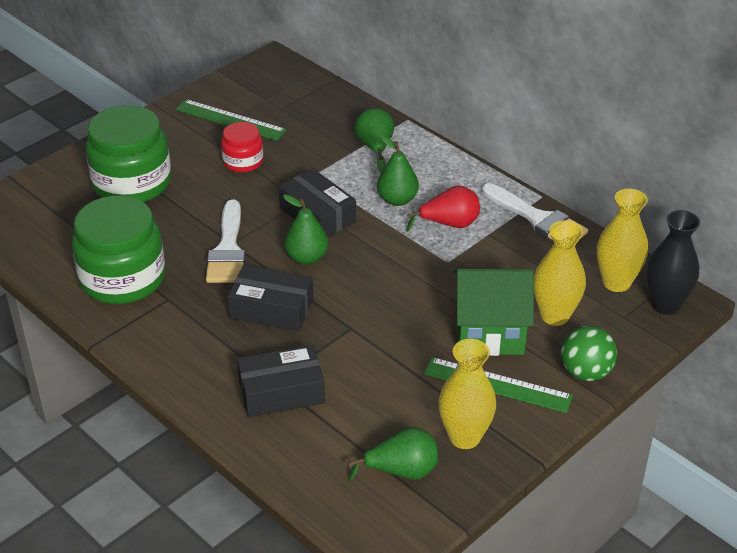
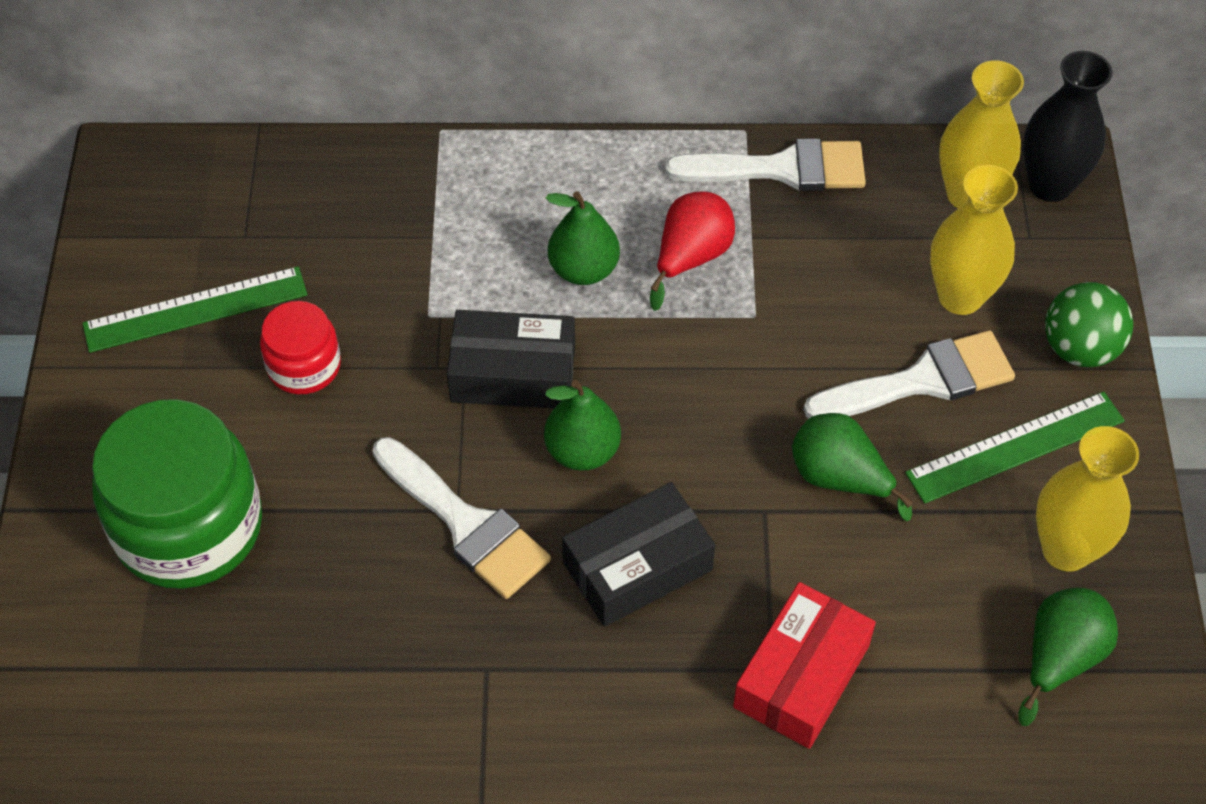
camera: 45 degrees left, 15 degrees up
(123, 278) = (383, 690): green jar -> none
(281, 392) = (801, 676): black box -> red box
(375, 148) = (455, 208): green pear -> green pear (840, 478)
(490, 332) = (922, 380): green house -> white brush

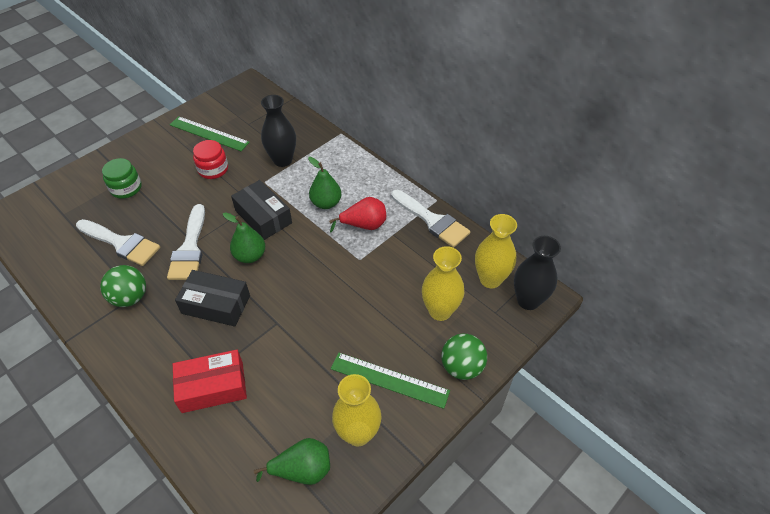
camera: 45 degrees right, 5 degrees down
(189, 526) = (126, 188): green jar -> green jar, size x0.52
(406, 254) = (282, 160): none -> black vase
(484, 680) = (130, 297): none -> green ball
(840, 478) = (314, 335): green pear -> none
(922, 380) = (387, 327): white brush -> white brush (121, 243)

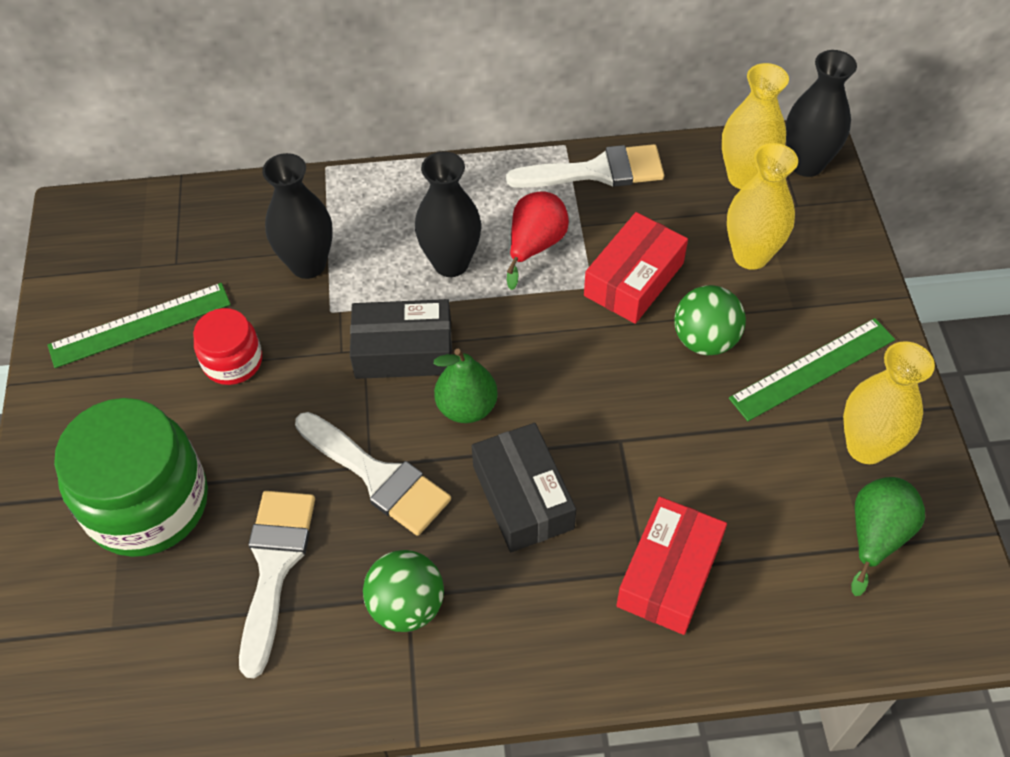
camera: 50 degrees left, 5 degrees up
(121, 243) = (274, 566): white brush -> white brush turned 60 degrees counterclockwise
(126, 188) = (147, 503): green jar -> green jar, size x1.91
(216, 304) = (522, 497): black box -> black box turned 75 degrees counterclockwise
(326, 203) = (451, 263): green pear -> black vase
(378, 273) = (634, 279): none -> red box
(461, 367) = (850, 287): green ball -> green ball (705, 340)

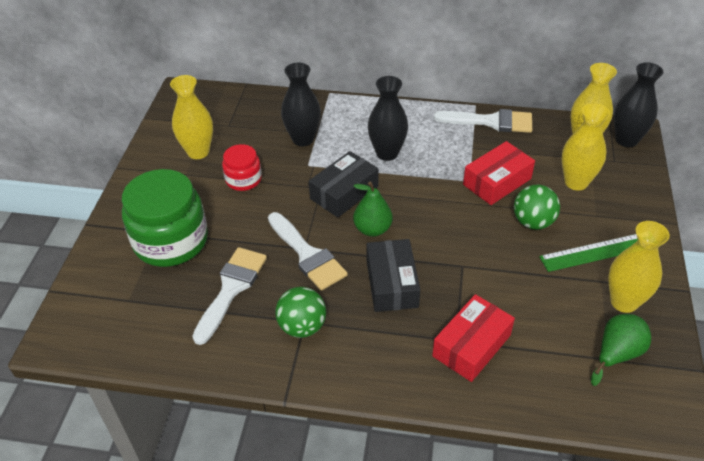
camera: 15 degrees right, 10 degrees down
(140, 325) = (198, 152): green ruler -> yellow vase
(403, 350) = (344, 193): black box -> black box turned 60 degrees counterclockwise
(535, 246) = (440, 153): red pear -> none

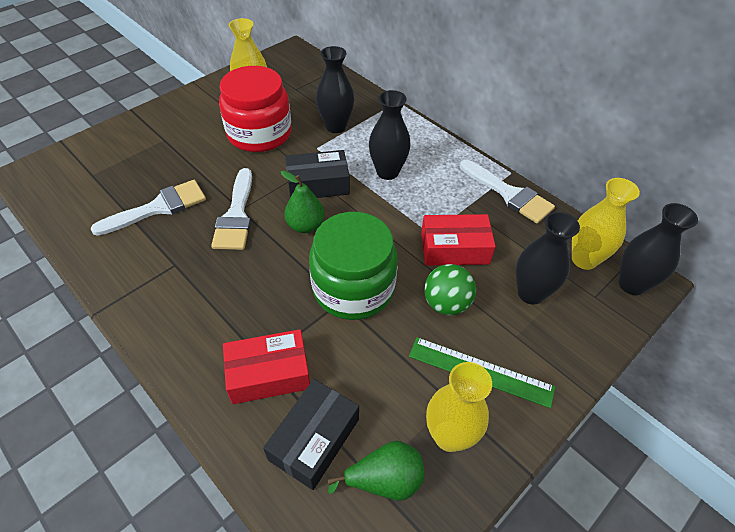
camera: 35 degrees right, 5 degrees up
(171, 241) = (163, 150): green jar -> green jar (353, 288)
(243, 179) = (259, 133): red jar -> red jar, size x1.91
(302, 327) = (169, 267): green ball -> none
(392, 283) = (269, 278): black box -> black box (314, 439)
(576, 182) = (530, 293): yellow vase -> black vase

